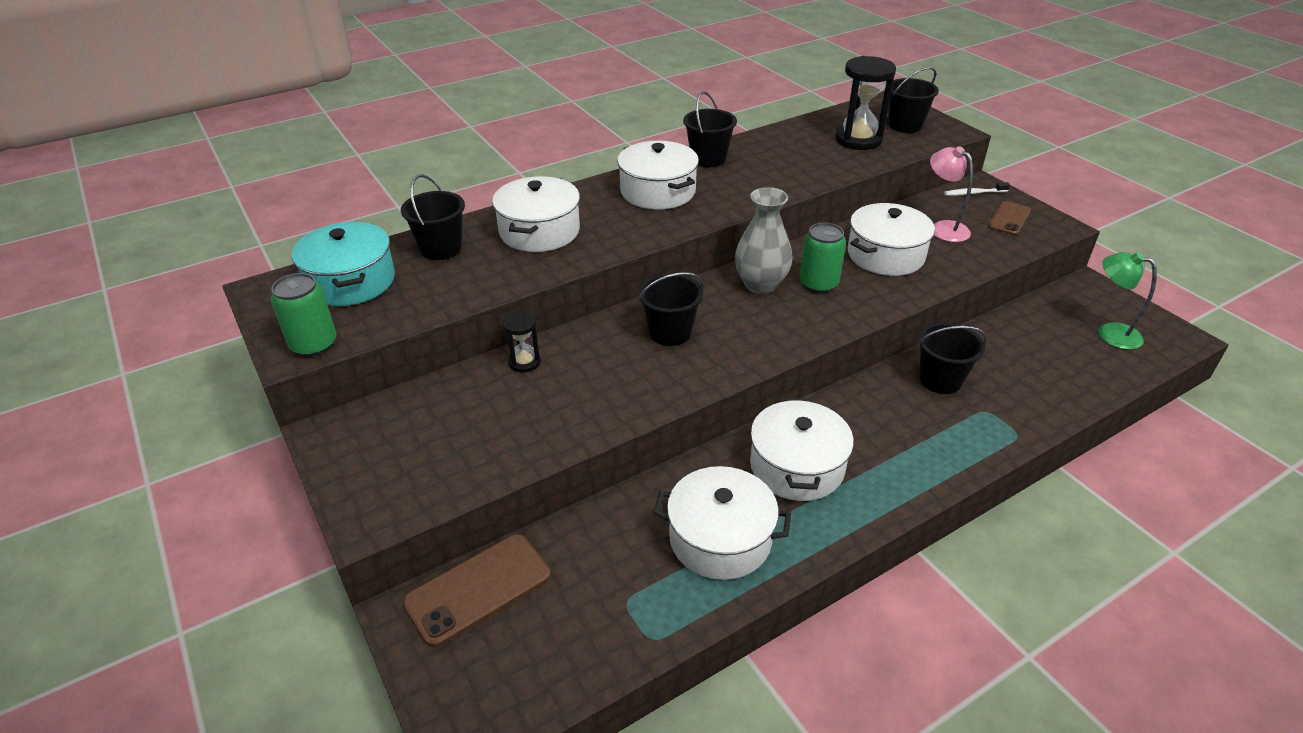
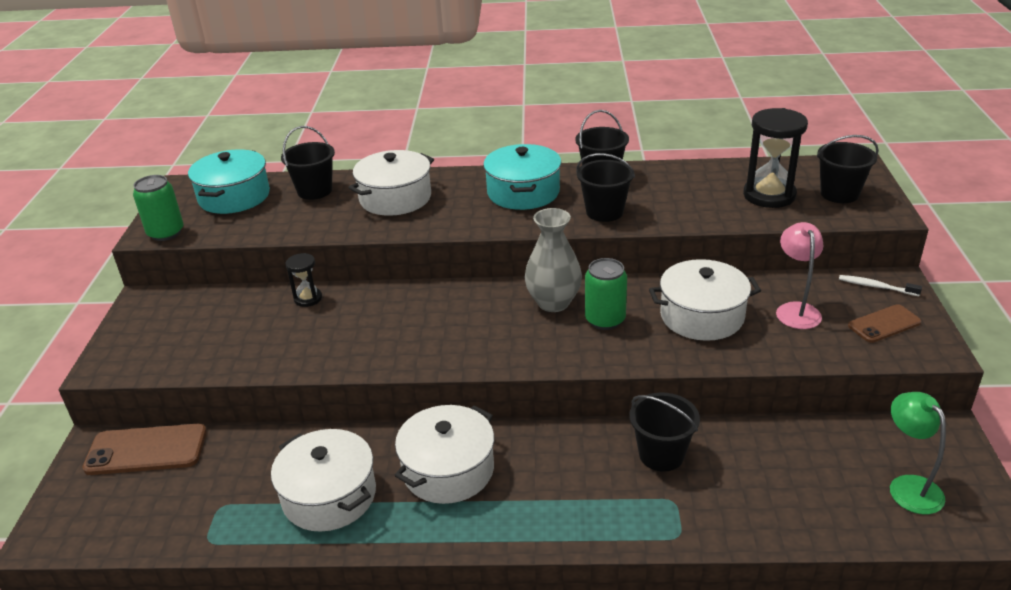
camera: 35 degrees right, 5 degrees down
(658, 191) = (523, 192): white pot -> turquoise pot
(670, 332) = (434, 315): black bucket -> black bucket (604, 212)

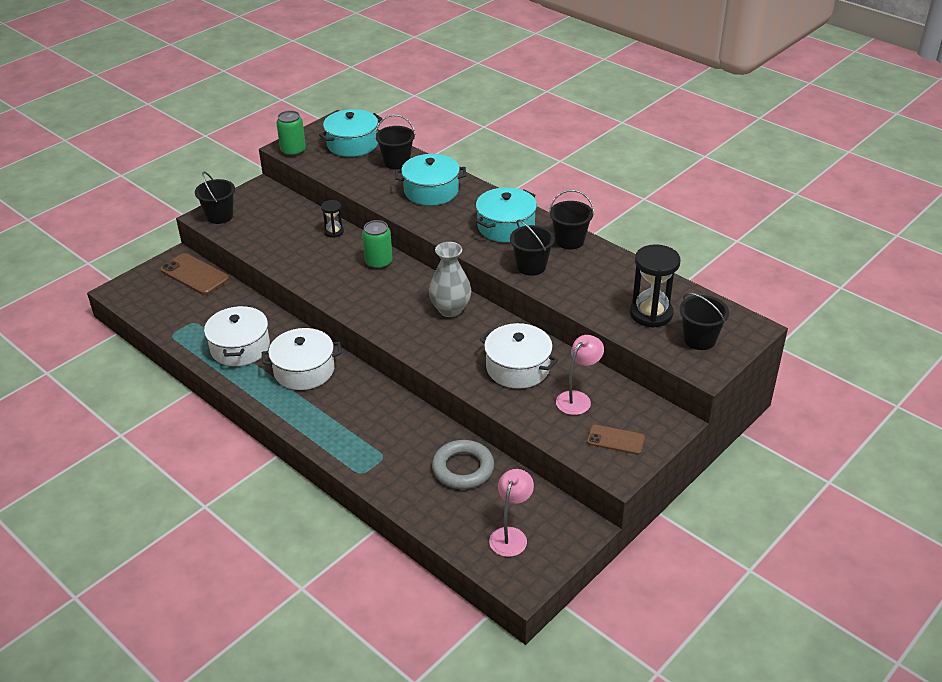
camera: 40 degrees right, 5 degrees up
(395, 198) = (431, 191): white pot -> turquoise pot
(605, 320) = (462, 336): green can -> green can (378, 262)
(661, 455) = (411, 432): black bucket -> black bucket (220, 216)
(765, 454) = (463, 468): none -> grey ring
(876, 286) = (654, 417): white toothbrush -> none
(908, 486) = (511, 535): green lamp -> pink lamp

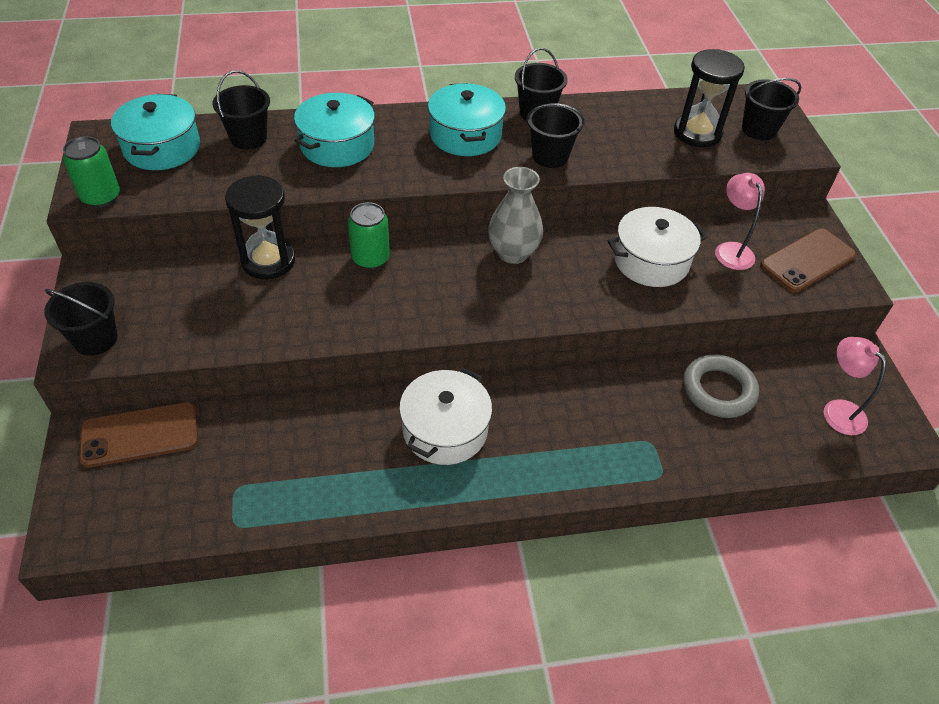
camera: 55 degrees left, 10 degrees up
(240, 347) = (340, 467): white pot -> none
(334, 232) = (268, 261): black hourglass -> black hourglass, size x1.89
(615, 440) = (807, 261): brown phone -> brown phone, size x1.59

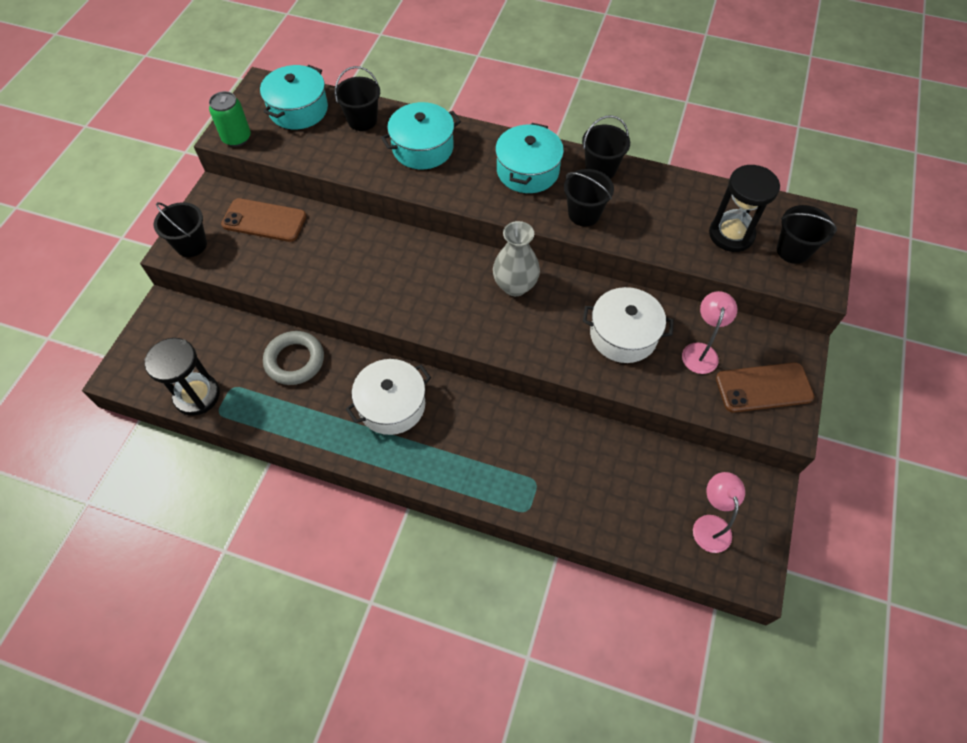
camera: 30 degrees right, 10 degrees up
(140, 435) = (196, 323): brown phone -> brown phone (264, 220)
(268, 261) = (333, 225): black hourglass -> black hourglass (197, 395)
(370, 258) = (405, 250): green can -> none
(718, 390) = (620, 464): grey ring -> grey ring (295, 360)

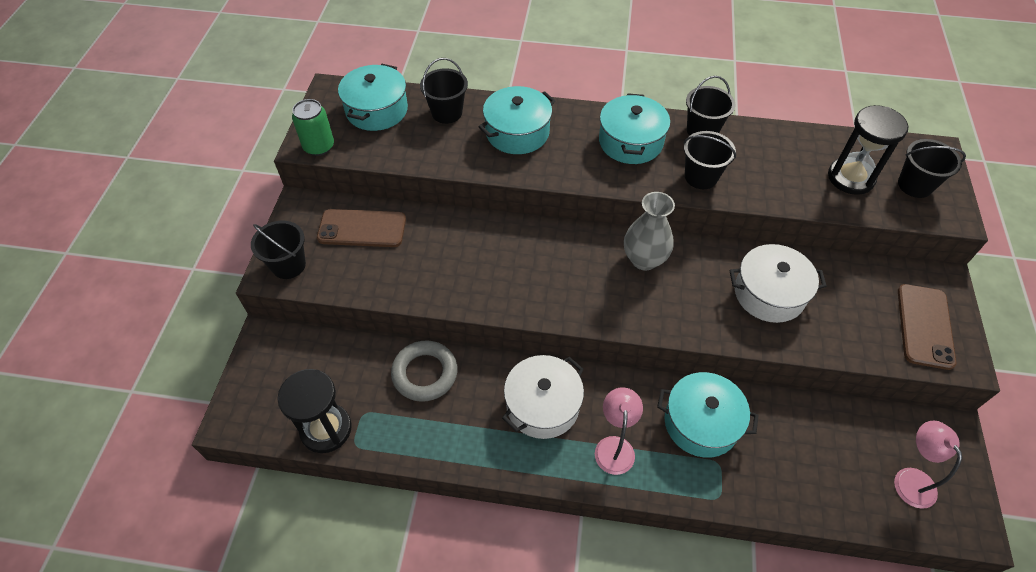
camera: 10 degrees left, 5 degrees down
(531, 444) = (701, 423): none -> turquoise pot
(701, 351) = (850, 299): pink lamp -> pink lamp (614, 446)
(763, 387) = (924, 326): brown phone -> brown phone turned 60 degrees counterclockwise

